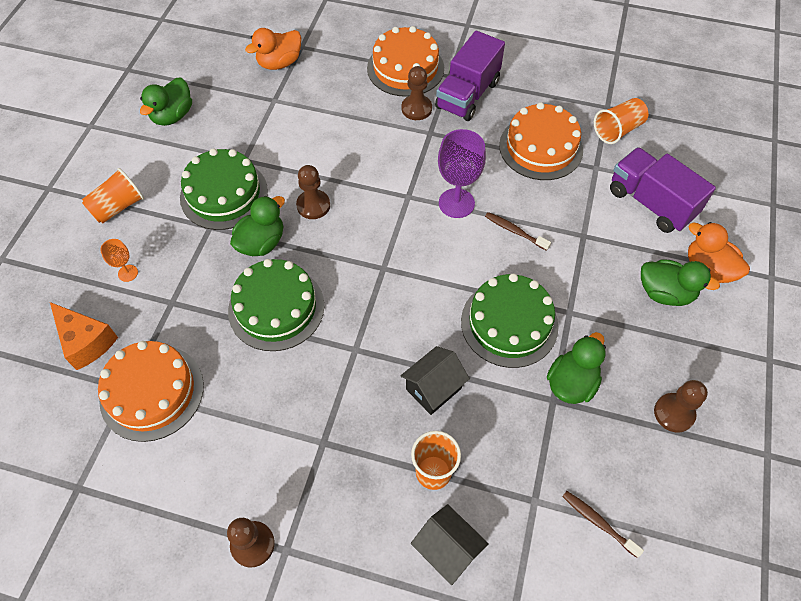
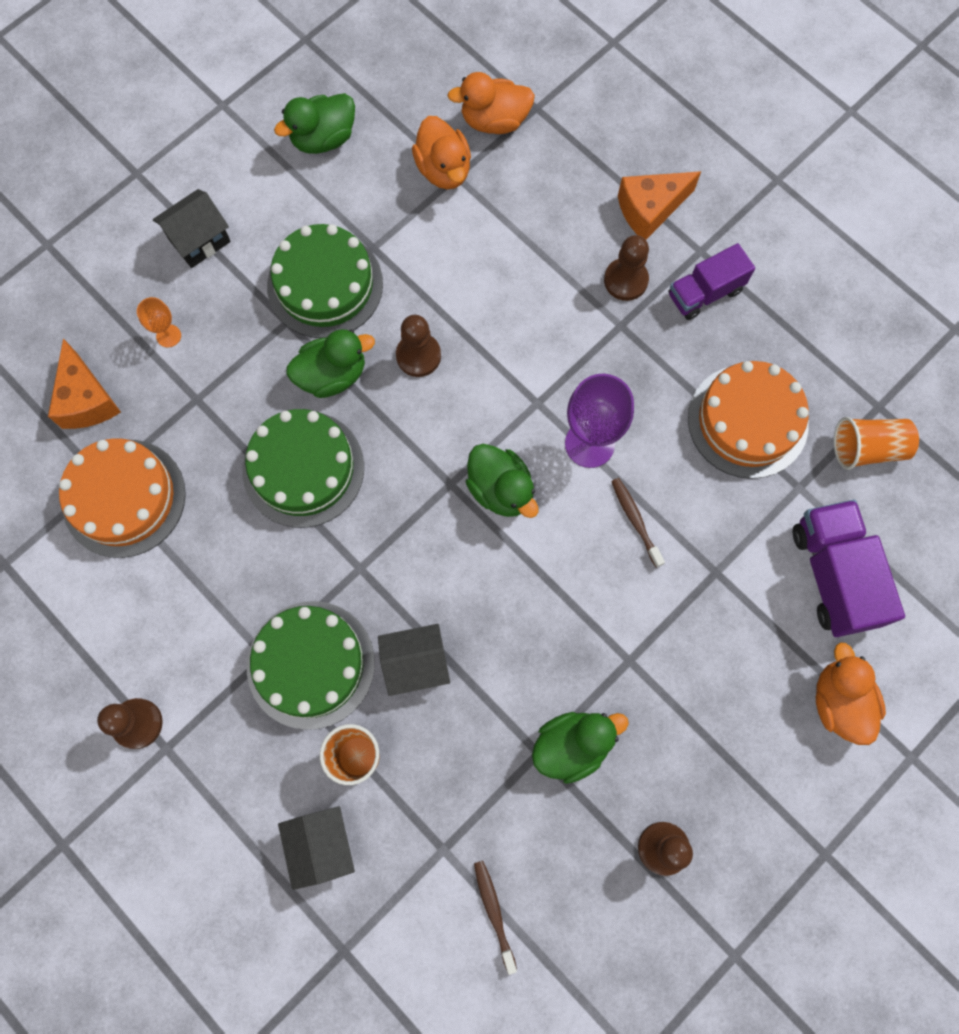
camera: 30 degrees right, 15 degrees up
(118, 207) = (199, 240): orange cup -> black house
(263, 100) = (444, 170): none -> orange duck
(405, 68) = (650, 210): orange cake -> orange cheese
(467, 95) = (705, 293): purple truck -> purple truck, size x0.66
(509, 323) = (550, 634): green cake -> green cake (311, 664)
(665, 293) = (761, 701): green duck -> green duck (501, 490)

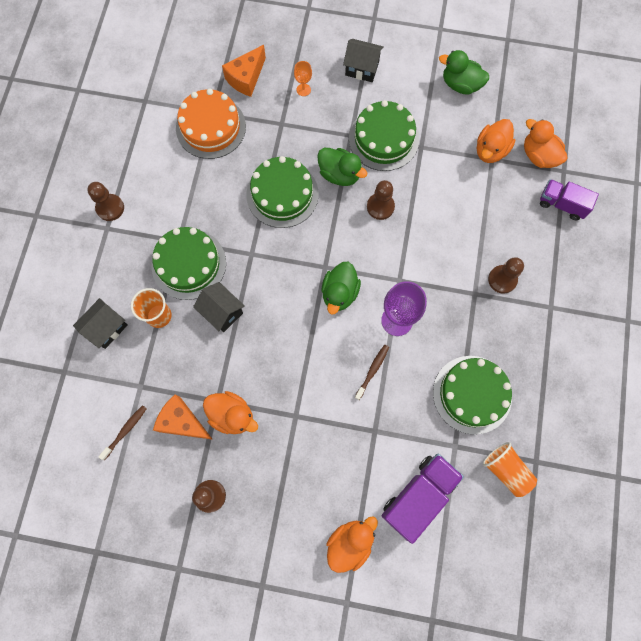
camera: 55 degrees right, 0 degrees up
(572, 745) = (232, 415): green duck -> orange duck
(650, 210) = (553, 266): orange cheese -> orange cheese (182, 422)
(705, 293) = (528, 325): purple truck -> purple truck (562, 204)
(747, 421) = (472, 394): orange cake -> green cake

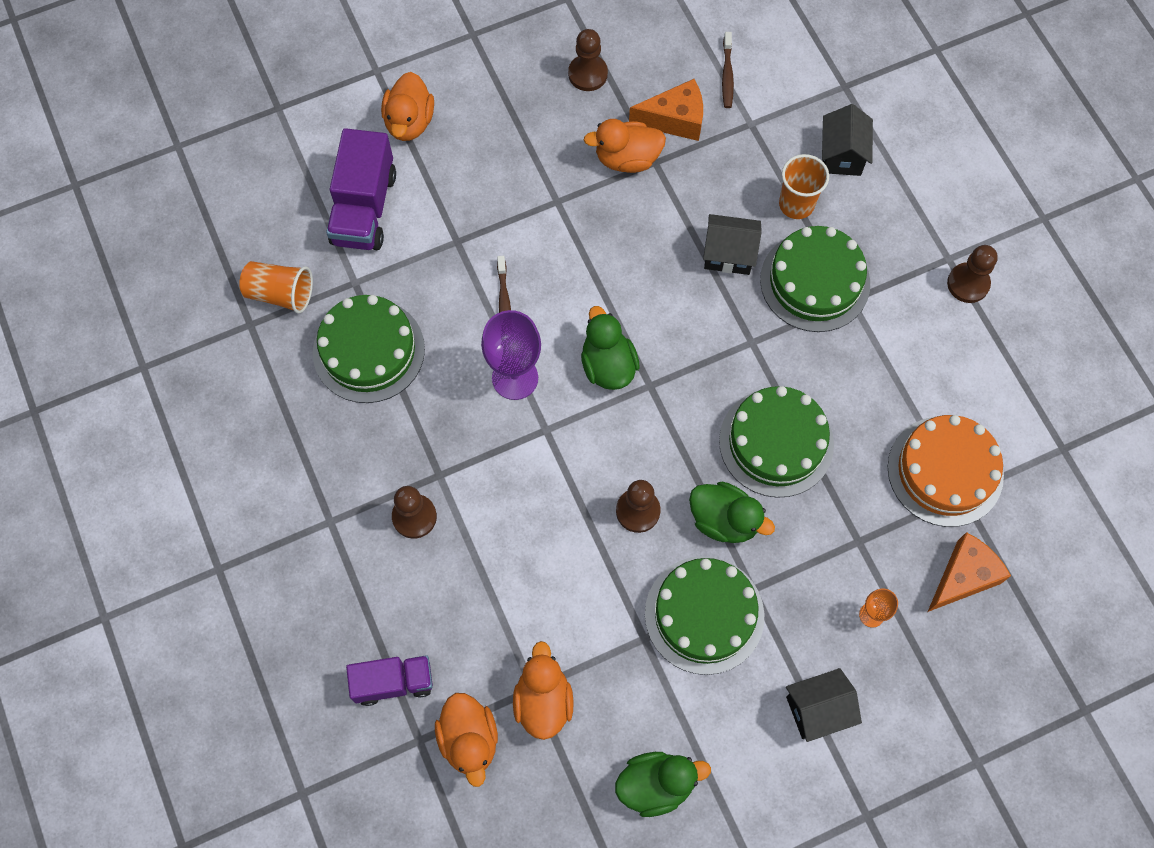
camera: 145 degrees right, 5 degrees down
(246, 78) = (963, 577): orange cheese -> orange cheese turned 45 degrees clockwise
(339, 174) = (724, 520): green duck -> green duck turned 150 degrees counterclockwise
(538, 156) = (469, 740): orange duck -> orange duck turned 60 degrees clockwise

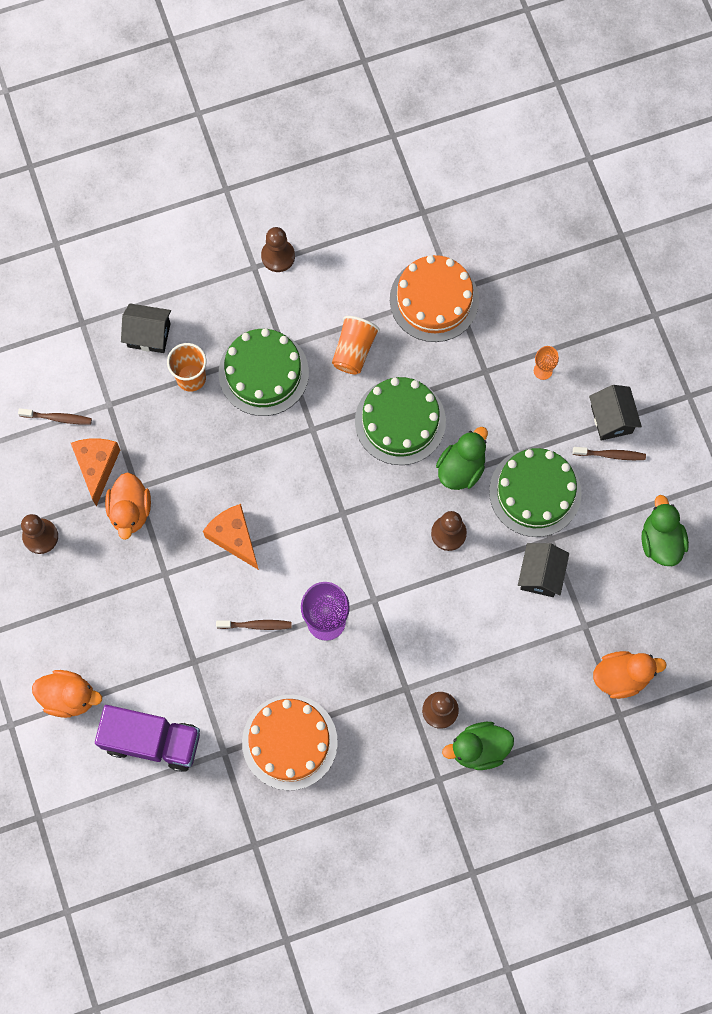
camera: 85 degrees left, 5 degrees up
(280, 293) = (228, 817): orange cup -> orange cup (354, 350)
(369, 350) = (289, 742): green cake -> orange cake
(393, 682) = (574, 733): purple truck -> none
(543, 701) = (594, 619): orange duck -> none
(608, 365) = (322, 545): green duck -> green duck (479, 749)
(728, 254) = (231, 437): black house -> black house (540, 575)
(767, 711) = (610, 455): none -> brown toothbrush
(963, 577) = (518, 301): orange cheese -> orange cheese (234, 538)

